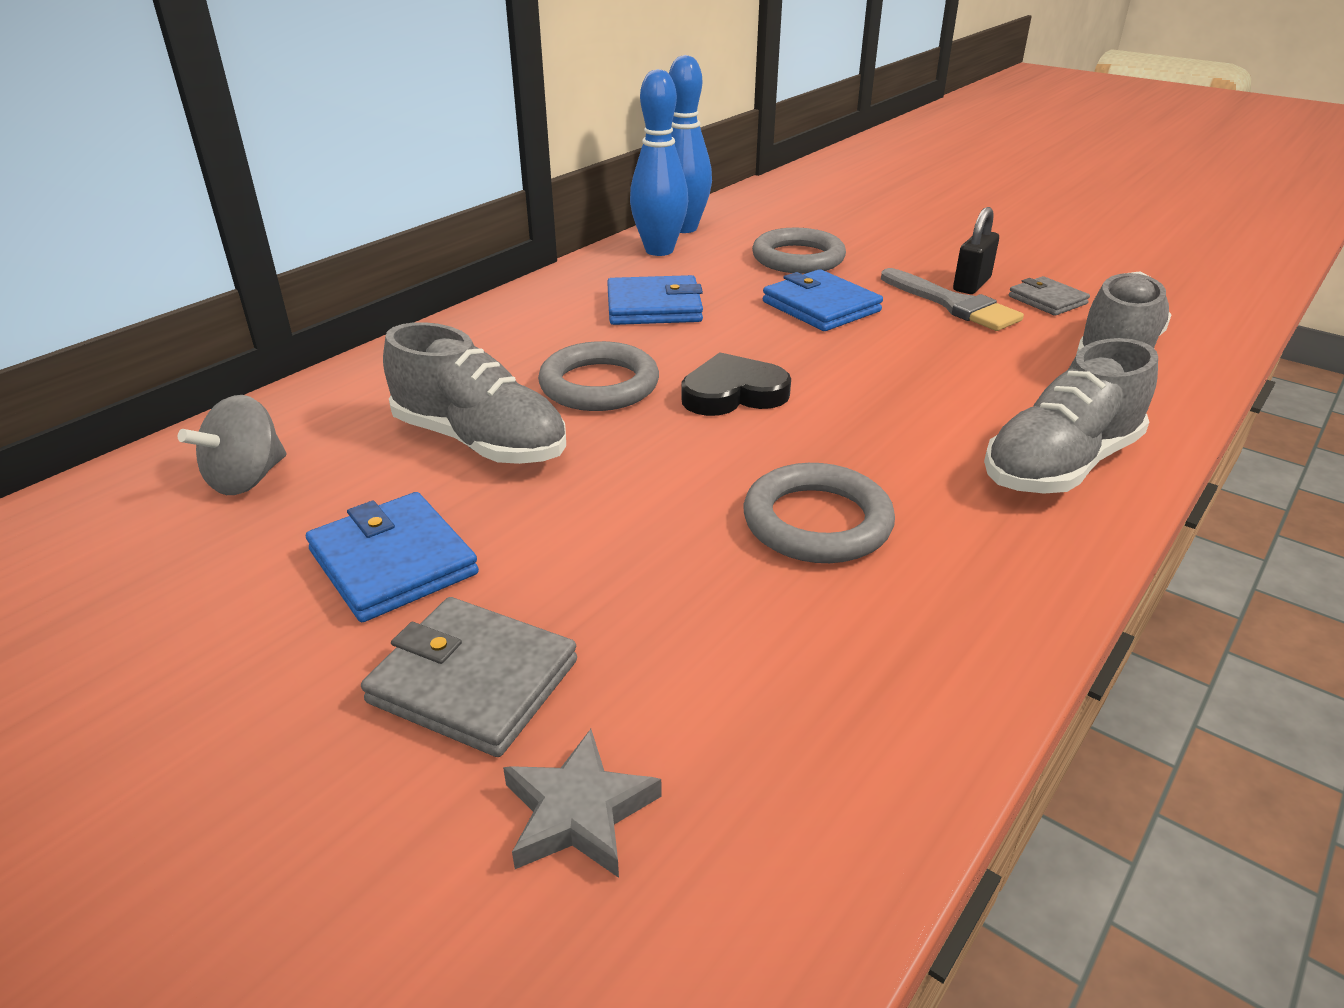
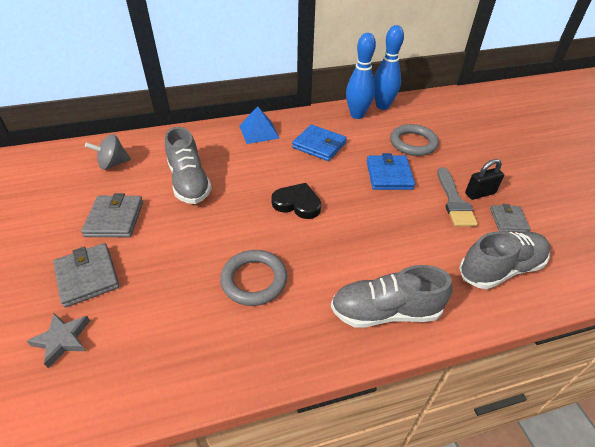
camera: 35 degrees right, 10 degrees up
(393, 562) = (114, 219): blue wallet -> grey wallet
(513, 324) = (259, 132): none -> blue pyramid
(599, 385) = (254, 175): grey ring -> none

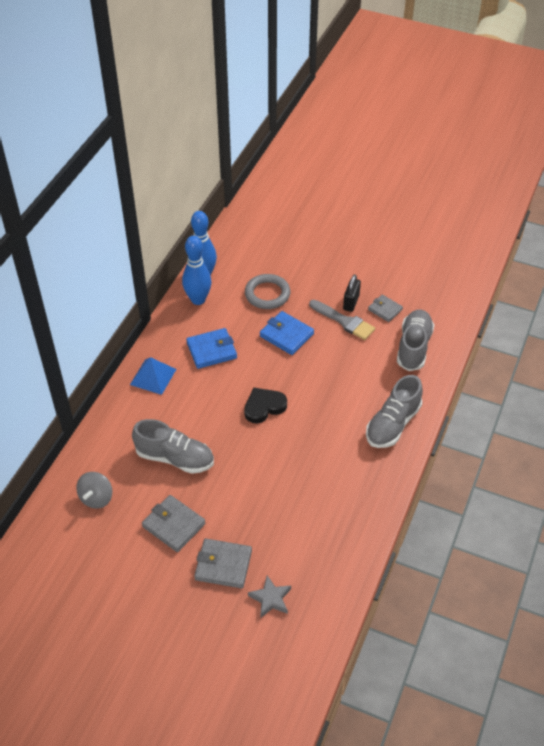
camera: 50 degrees left, 5 degrees up
(254, 280) = (311, 473): grey ring -> none

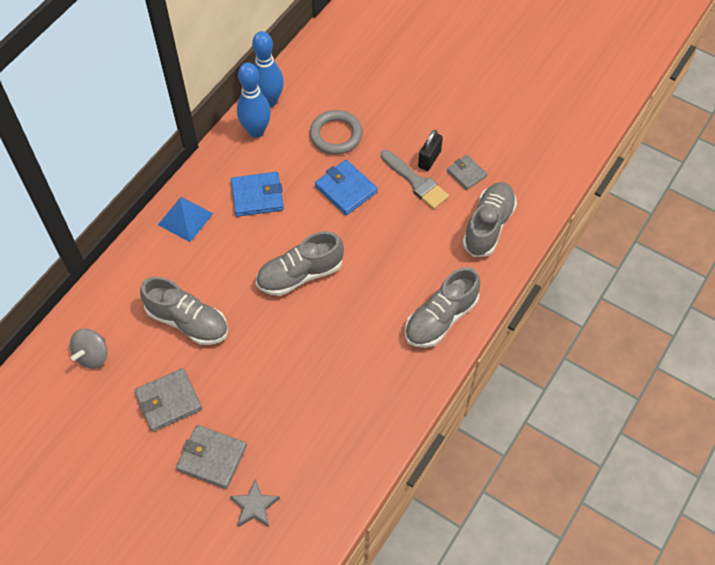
camera: 10 degrees right, 10 degrees up
(173, 525) = (168, 401): grey wallet -> grey wallet turned 75 degrees counterclockwise
(264, 407) = (300, 274): black heart -> grey shoe

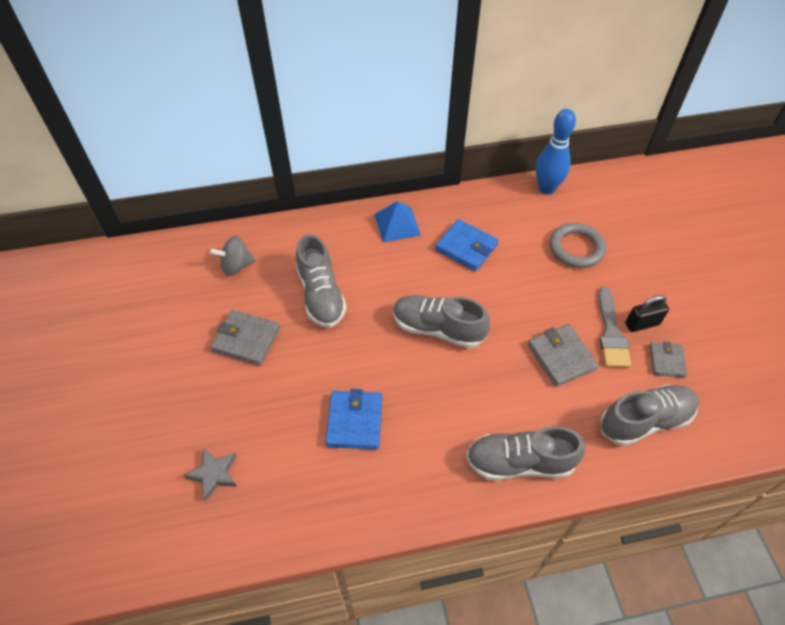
camera: 45 degrees right, 5 degrees down
(212, 458) = (227, 407): grey wallet -> grey wallet (561, 357)
(256, 131) = (514, 202): blue bowling pin -> none
(346, 189) = (542, 294): blue wallet -> blue wallet (354, 421)

